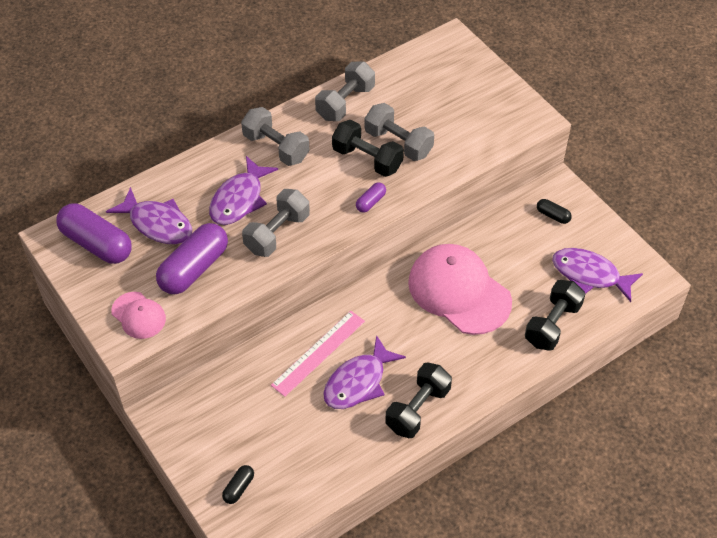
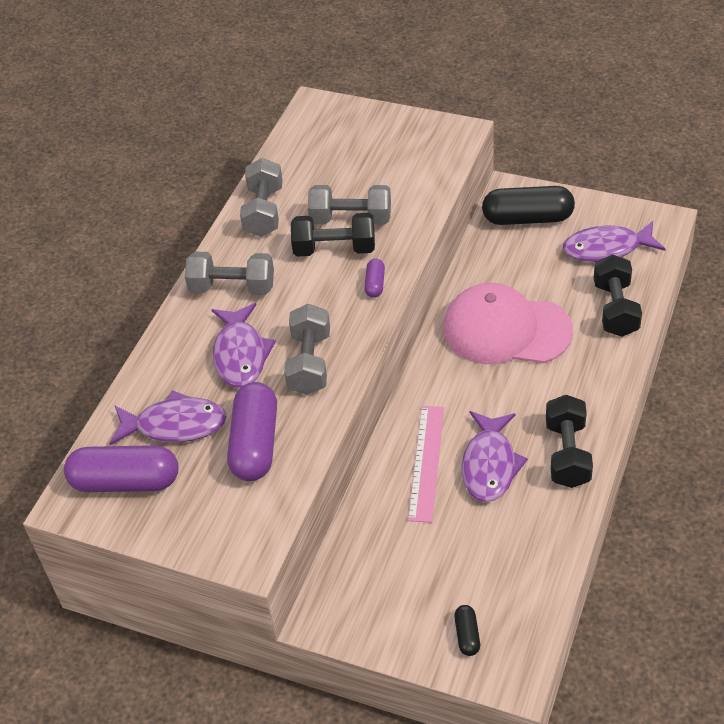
camera: 30 degrees left, 5 degrees down
(138, 315) = (239, 522): pink cap -> none
(553, 215) = (527, 218): black capsule -> black capsule, size x2.17

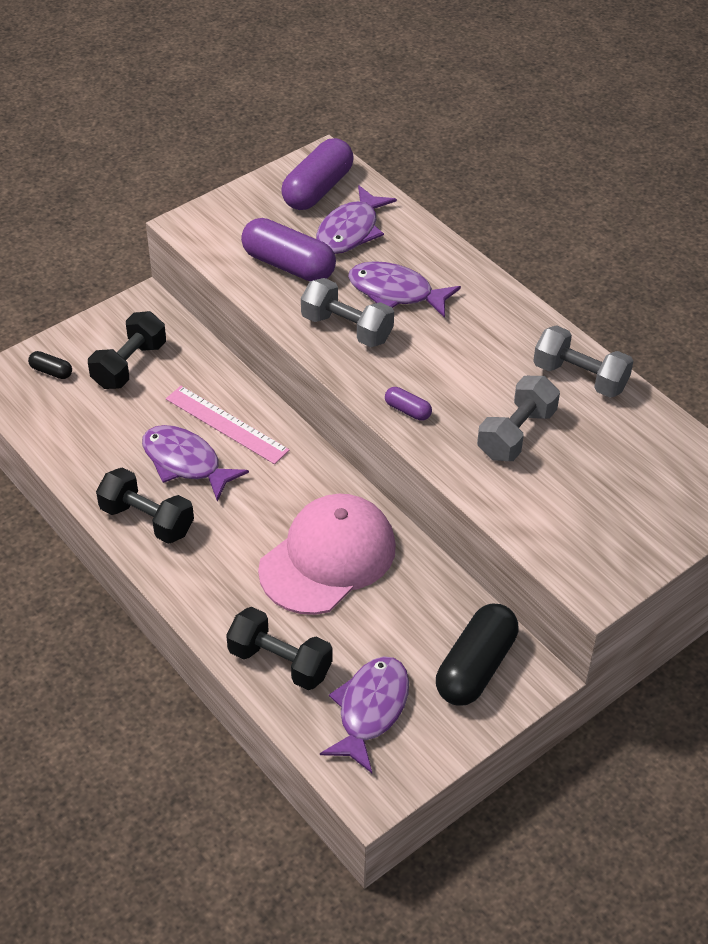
camera: 115 degrees right, 0 degrees up
(232, 287) = (486, 317): grey dumbbell -> none
(334, 249) = (481, 404): black dumbbell -> black dumbbell (129, 365)

